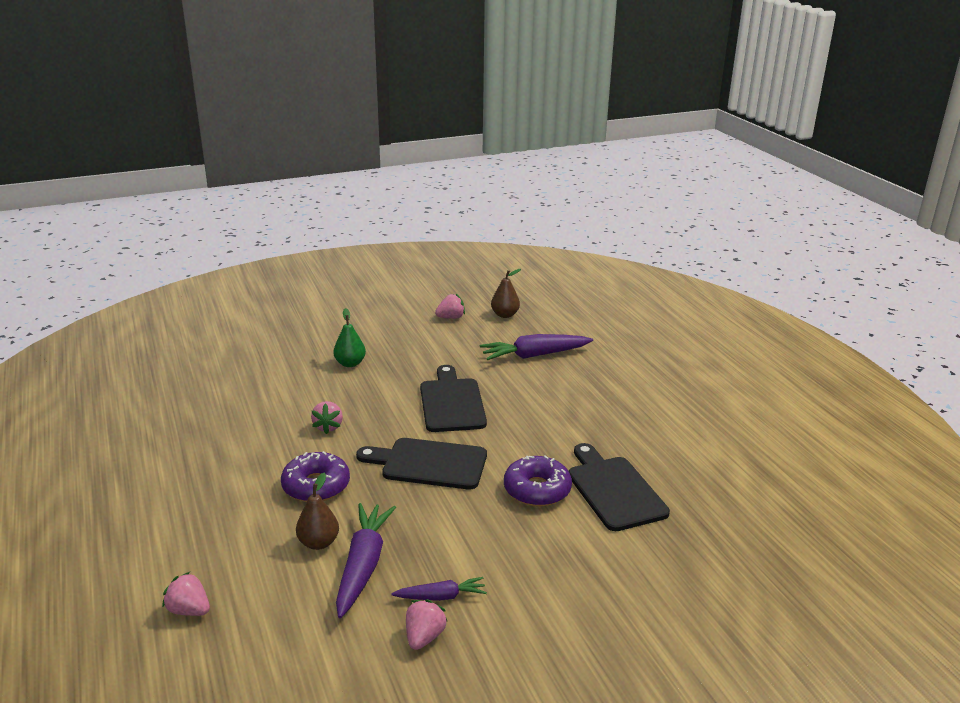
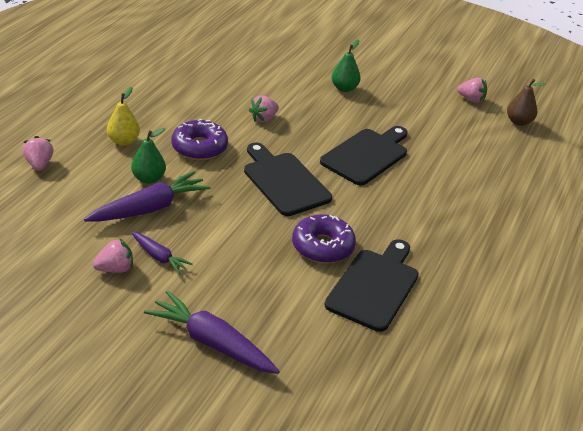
camera: 45 degrees right, 10 degrees up
(237, 529) = (124, 141): none -> yellow pear
(318, 543) = (149, 179): brown pear -> green pear
(534, 355) = (488, 163): purple carrot -> purple carrot (212, 343)

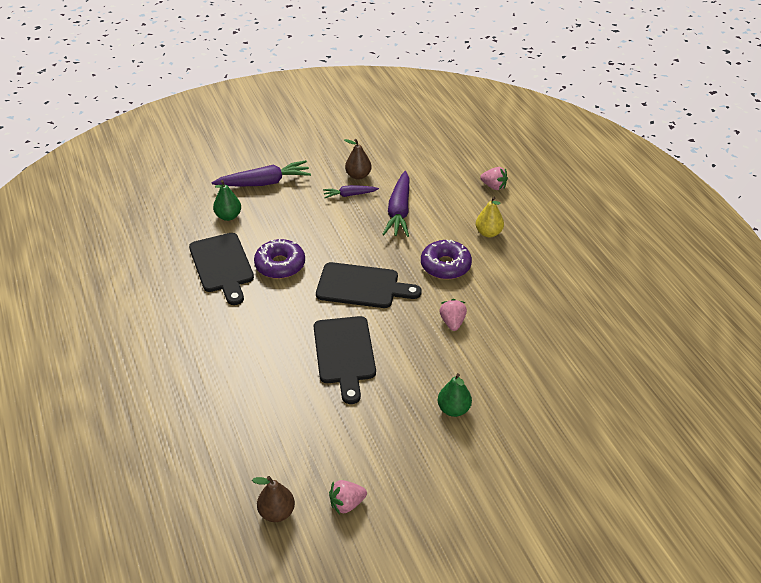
camera: 135 degrees right, 5 degrees up
(115, 269) = (358, 175): pink strawberry -> brown pear
(149, 179) = (431, 224): green pear -> green pear (228, 216)

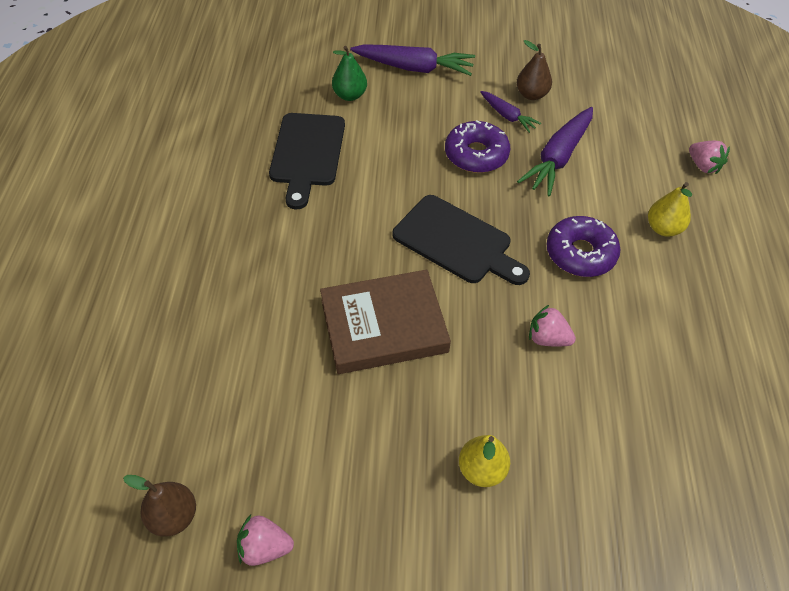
camera: 25 degrees right, 10 degrees up
(280, 265) = (373, 177): purple donut -> purple donut (476, 155)
(344, 354) = (384, 326): black cutting board -> brown book
(349, 195) = (507, 116): purple carrot -> purple carrot turned 150 degrees counterclockwise
(452, 322) = (547, 338): pink strawberry -> pink strawberry turned 90 degrees counterclockwise
(453, 409) = (482, 470): green pear -> yellow pear

